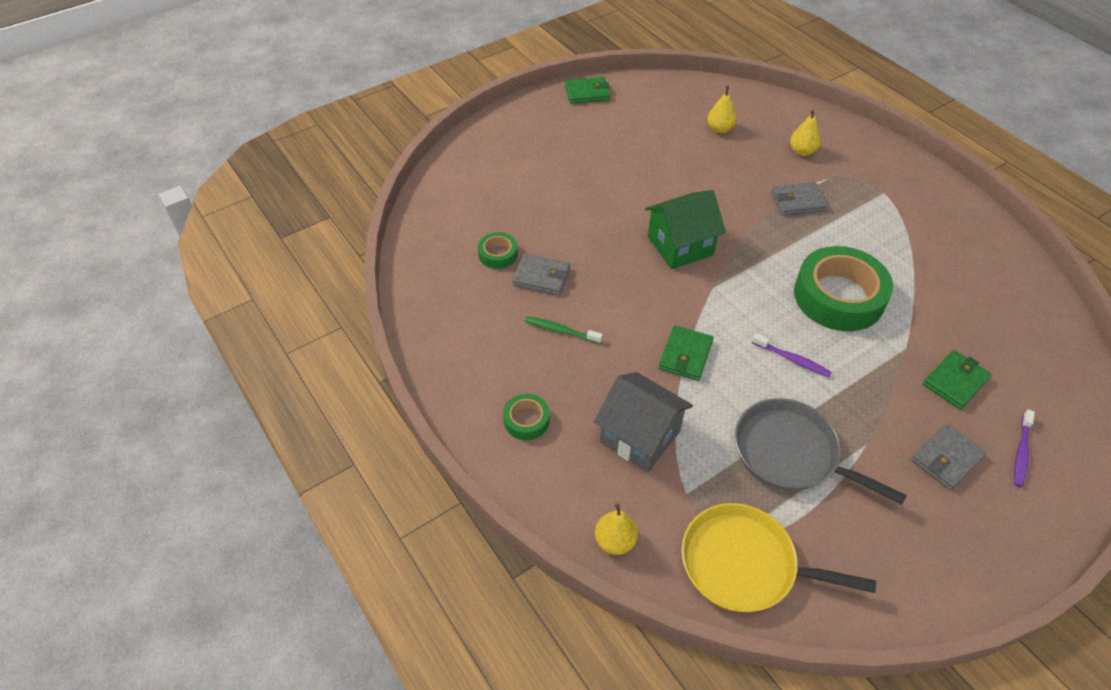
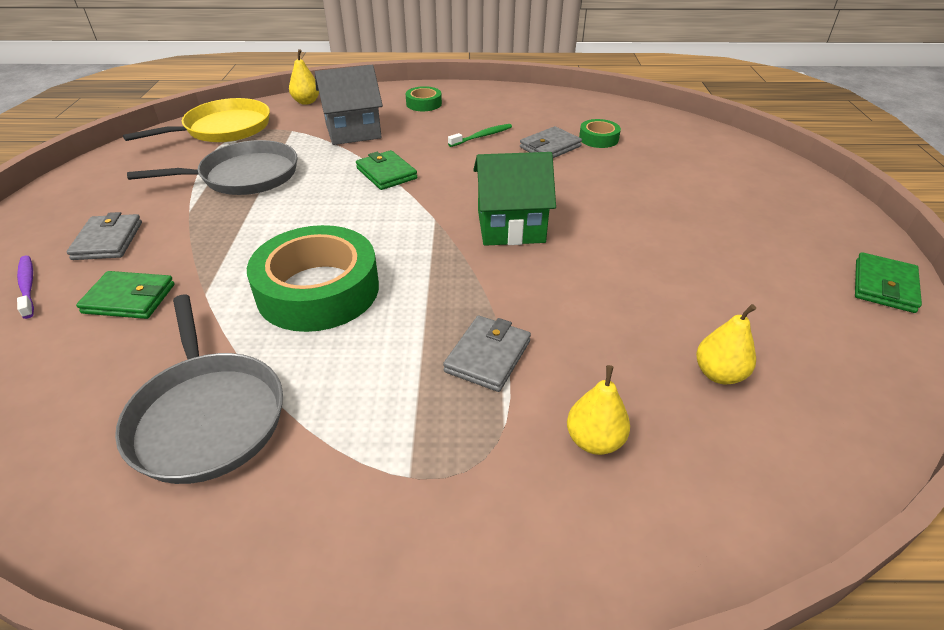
camera: 125 degrees right, 10 degrees down
(680, 246) = (510, 226): green house -> green house turned 75 degrees clockwise
(792, 359) = (304, 219): purple toothbrush -> none
(949, 273) = (207, 416): none -> grey pan
(955, 382) = (129, 299): green wallet -> green wallet turned 75 degrees counterclockwise

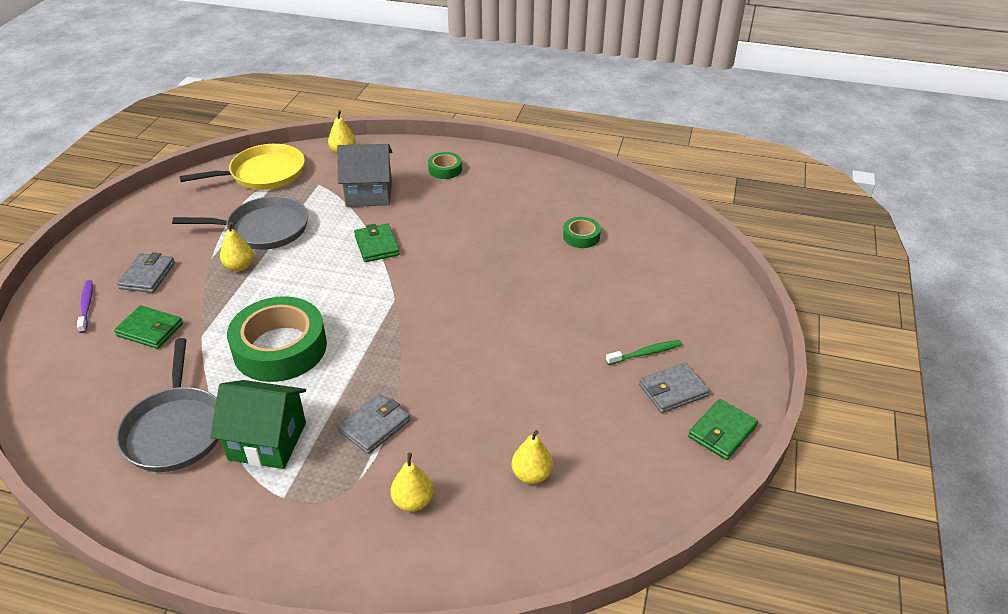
camera: 15 degrees right, 0 degrees up
(229, 214) = (239, 266): none -> yellow pear
(482, 136) = (477, 217): green toothbrush -> green toothbrush (645, 353)
(510, 226) = (451, 317): green house -> green house (267, 441)
(550, 147) = (531, 239): grey wallet -> grey wallet (673, 390)

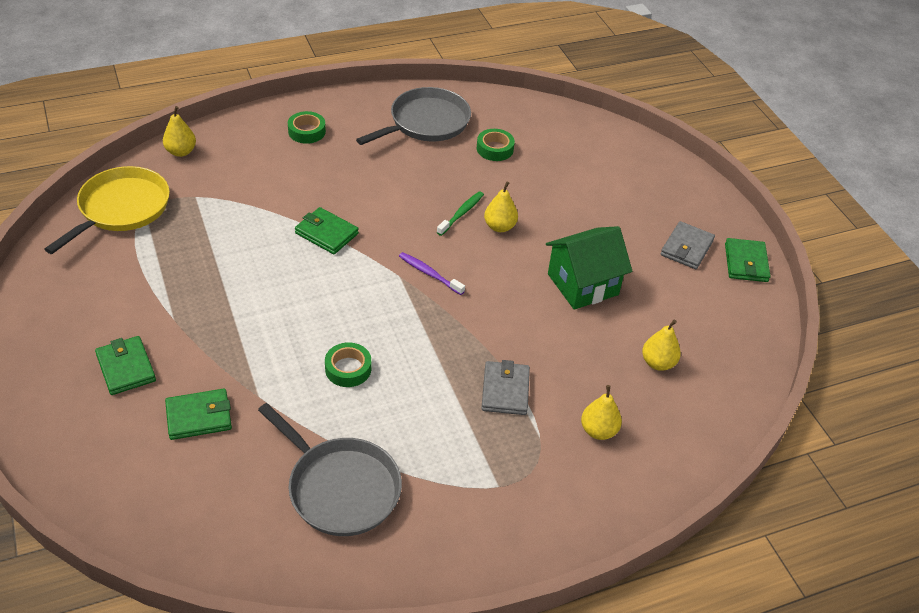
camera: 40 degrees left, 5 degrees up
(86, 306) = (97, 429): purple toothbrush -> purple toothbrush (429, 274)
(147, 276) = (126, 368): grey wallet -> green wallet
(239, 266) = (214, 314): yellow pear -> yellow pear (499, 227)
(264, 229) = (194, 266): grey pan -> grey pan (426, 122)
(267, 441) = (432, 451): green house -> green house (582, 284)
(280, 348) = (348, 369): green tape -> green tape, size x0.46
(369, 193) = (259, 185): grey house -> none
(645, 353) = (641, 228): green toothbrush -> green toothbrush (461, 213)

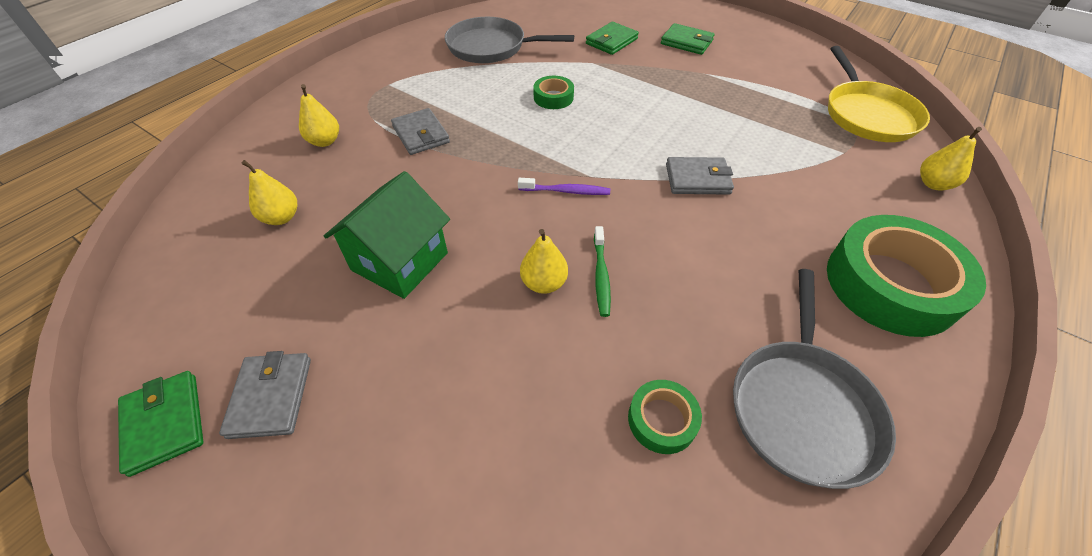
camera: 150 degrees right, 5 degrees up
(307, 131) = (891, 284): green tape -> green tape, size x2.16
(326, 233) = (697, 179): green wallet -> grey wallet

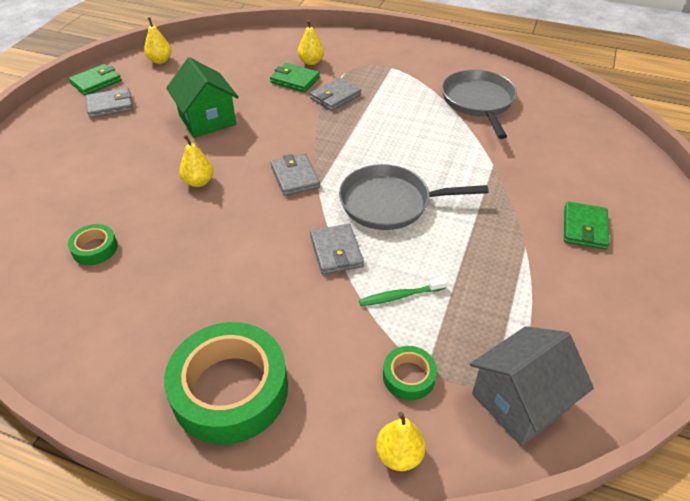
camera: 75 degrees right, 5 degrees down
(281, 217) = (234, 69): yellow pear -> yellow pear (160, 60)
(400, 261) = (207, 120): green house -> green house turned 45 degrees clockwise
(553, 97) = (418, 150): green tape -> green tape (408, 376)
(566, 191) = (295, 177): purple toothbrush -> grey wallet
(601, 275) = (210, 207): green toothbrush -> green toothbrush (400, 296)
(611, 41) = (543, 172): green wallet -> green wallet (295, 80)
(802, 408) = (103, 319): grey pan -> grey pan (389, 203)
(868, 115) = (519, 401): yellow pan -> grey house

